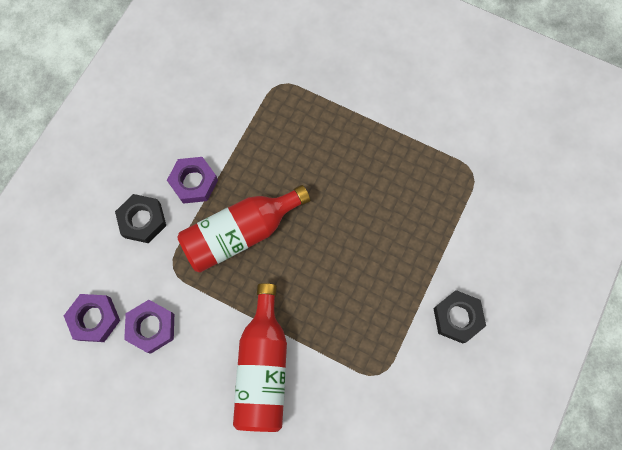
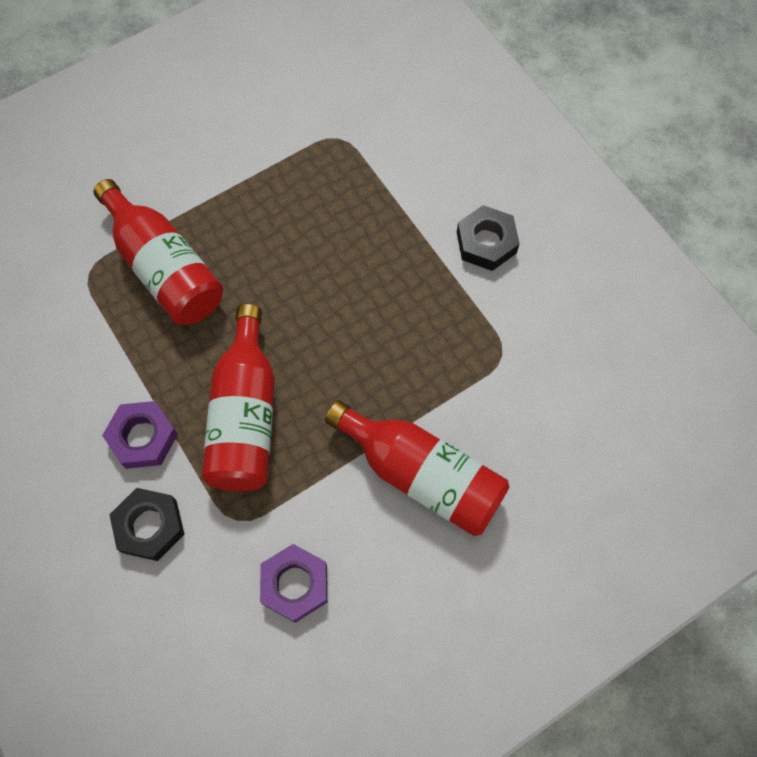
camera: 60 degrees left, 5 degrees down
(94, 319) = (239, 653): purple nut -> none
(309, 125) = (164, 268): none -> red bottle

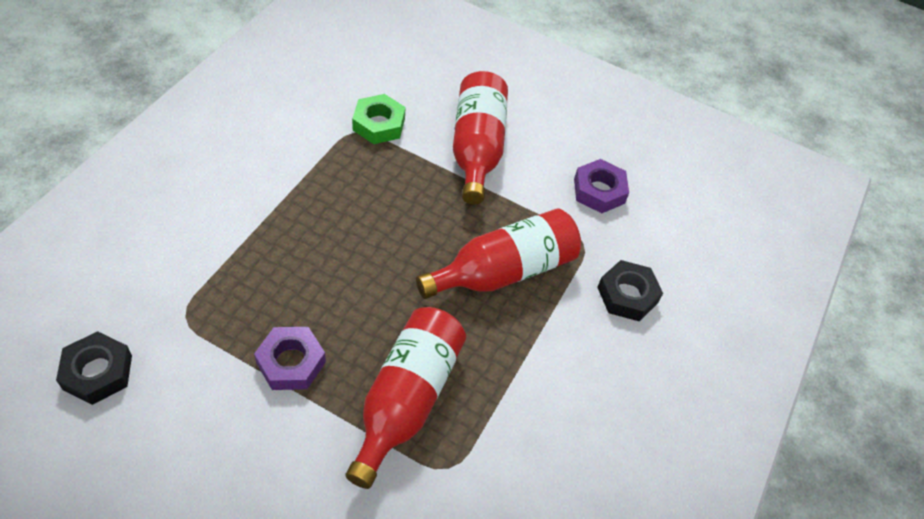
camera: 125 degrees left, 15 degrees down
(143, 437) = (568, 334): purple nut -> purple nut (291, 362)
(486, 242) = (257, 169): black nut -> black nut (98, 372)
(504, 383) = (379, 124): none -> green nut

